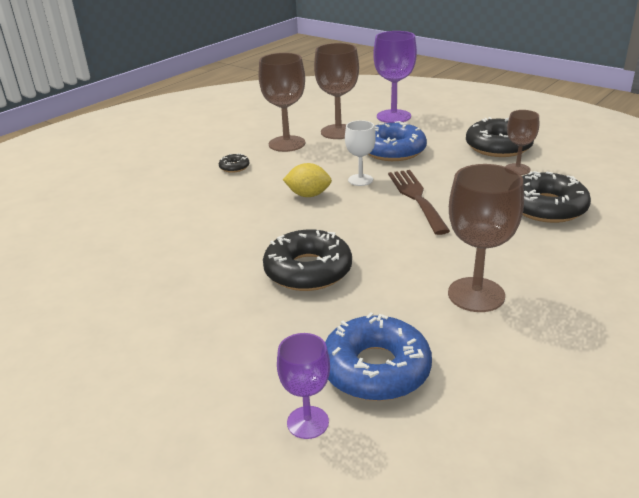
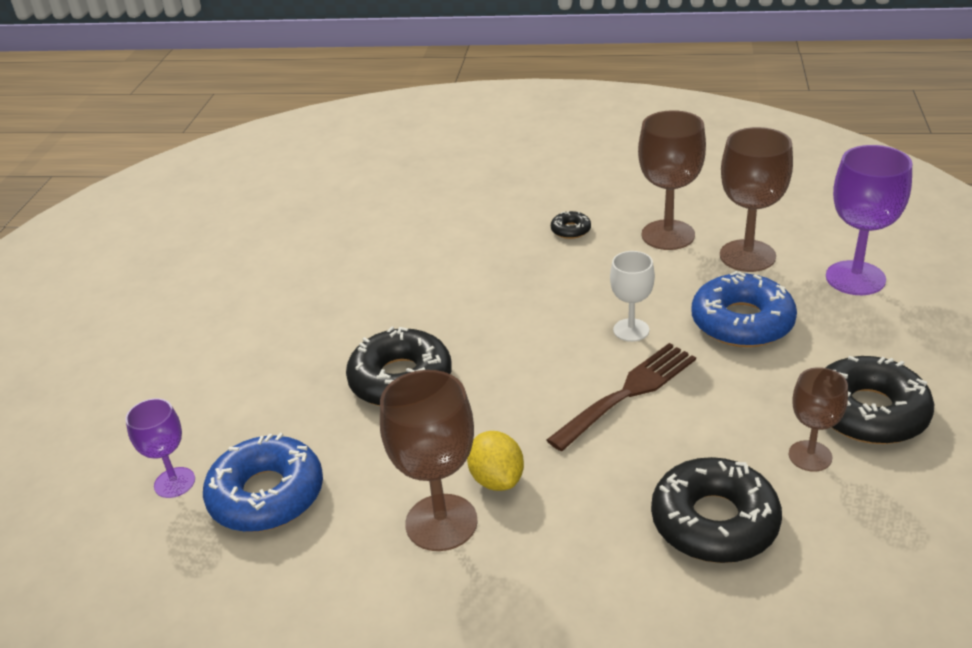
camera: 60 degrees right, 5 degrees up
(308, 195) = (556, 309): yellow lemon -> yellow lemon (497, 479)

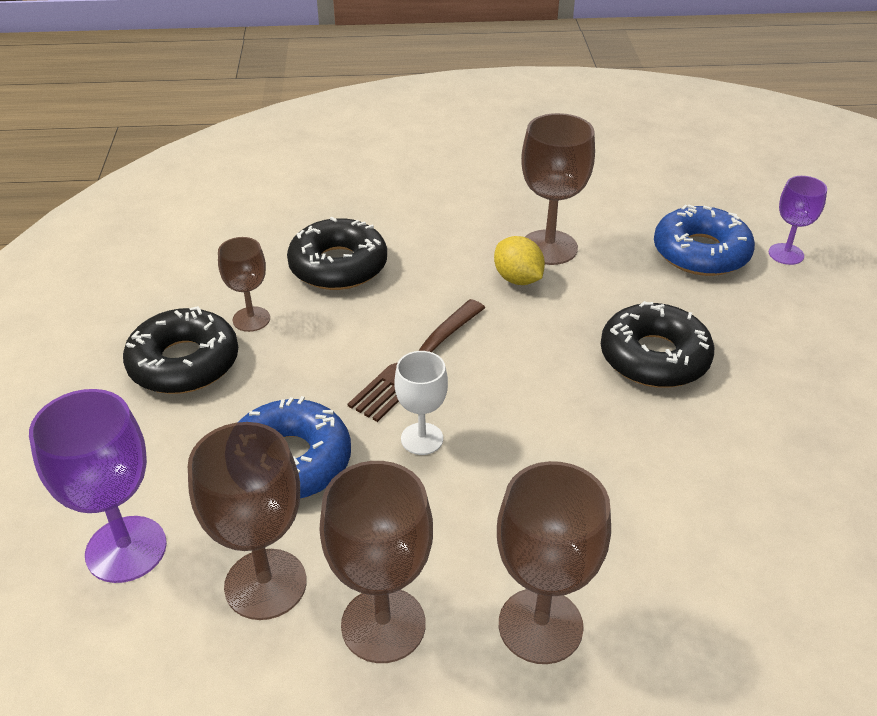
camera: 165 degrees right, 5 degrees up
(570, 230) = (540, 625): black donut -> brown goblet

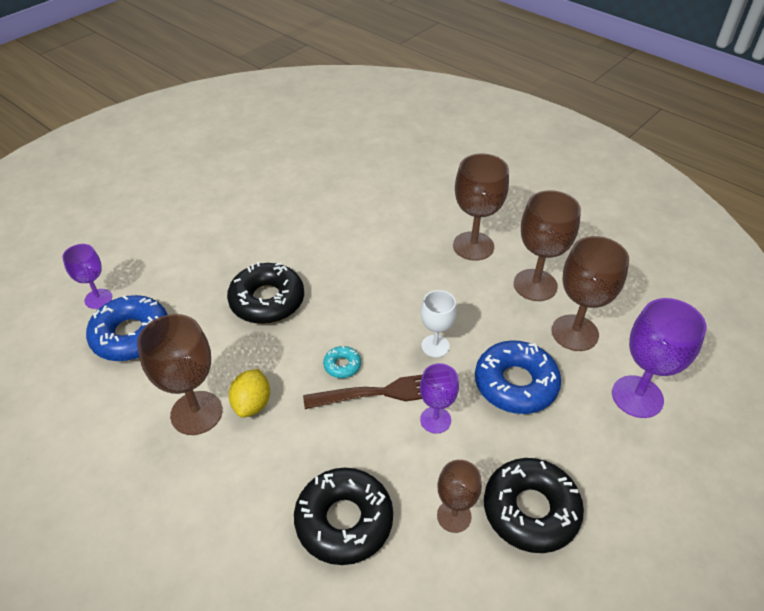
camera: 135 degrees left, 5 degrees up
(341, 372) = (435, 420): none -> purple goblet
(489, 355) = (342, 365): none -> turquoise donut

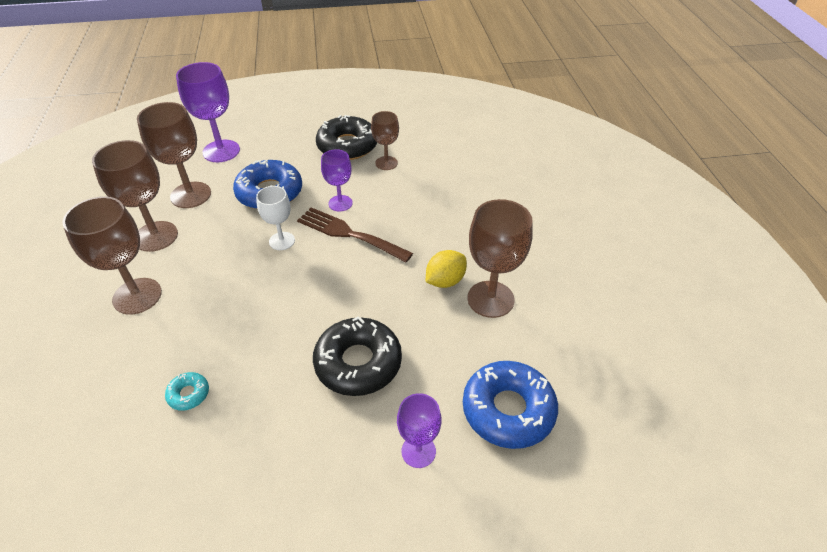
camera: 140 degrees left, 0 degrees up
(98, 299) = (523, 489): purple goblet -> purple goblet (418, 451)
(342, 365) = (357, 268): turquoise donut -> turquoise donut (188, 394)
(344, 521) = (444, 191): black donut -> none

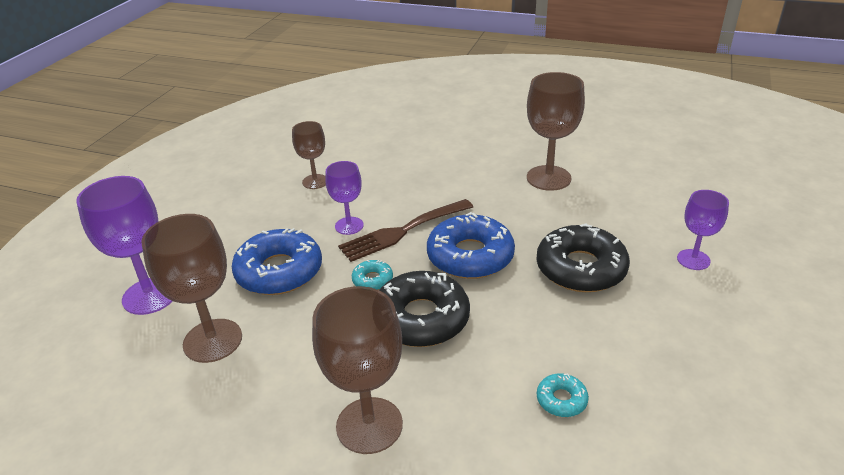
camera: 60 degrees left, 10 degrees down
(156, 236) = (266, 389): brown goblet -> none
(282, 241) = (372, 280): white goblet -> turquoise donut
(347, 146) = (257, 198): black donut -> black donut (421, 318)
(445, 281) = (511, 194): yellow lemon -> none
(508, 410) = (669, 204): blue donut -> blue donut (470, 256)

